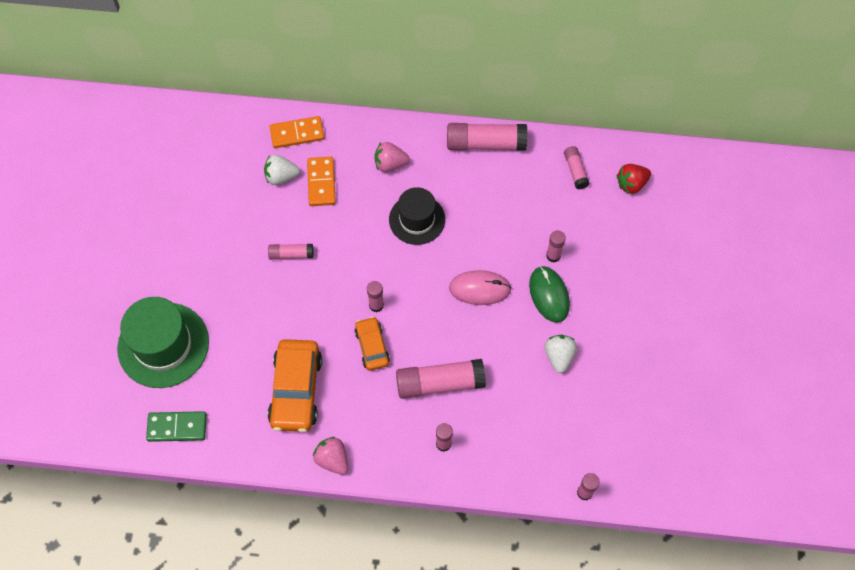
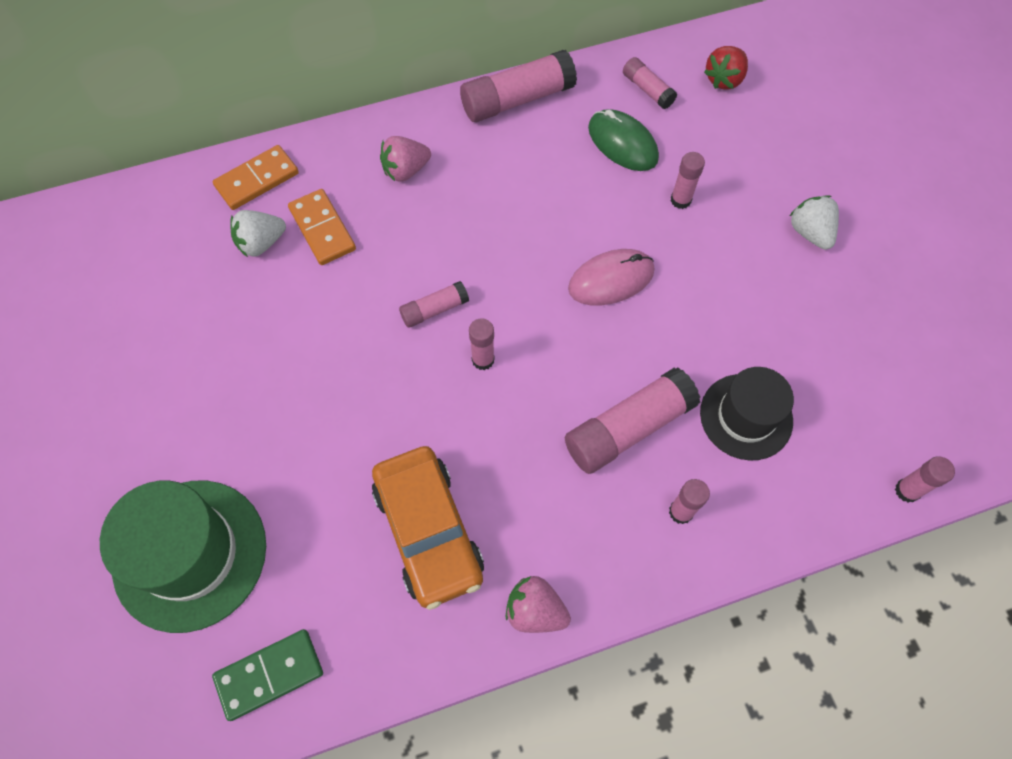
camera: 25 degrees left, 0 degrees up
(291, 254) = (326, 340): pink glue stick -> pink glue stick (434, 309)
(372, 346) = (507, 419): orange car -> none
(417, 219) = (478, 225): black hat -> black hat (746, 416)
(549, 295) = (704, 250): green mouse -> green mouse (622, 143)
(559, 356) = (763, 323): white strawberry -> white strawberry (810, 232)

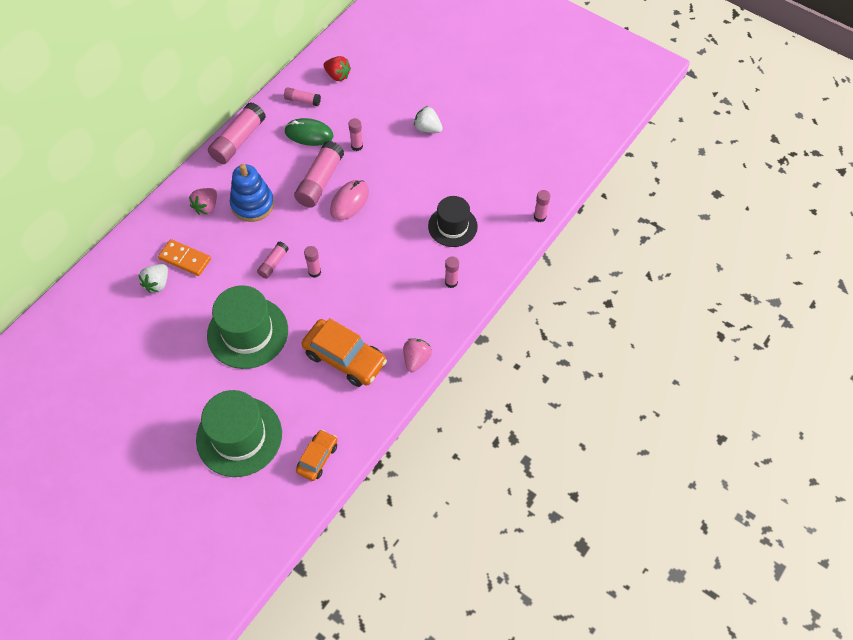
camera: 35 degrees left, 5 degrees down
(257, 180) = (129, 255): orange domino -> none
(269, 675) = (317, 458): green domino -> orange car
(322, 394) = (247, 332): none -> green hat
(470, 203) = (252, 204): none -> blue stacking toy
(535, 610) = (416, 359): pink strawberry -> pink strawberry turned 120 degrees clockwise
(628, 428) = (404, 262): pink glue stick -> pink glue stick (320, 181)
(724, 79) = (337, 75): red strawberry -> red strawberry turned 60 degrees counterclockwise

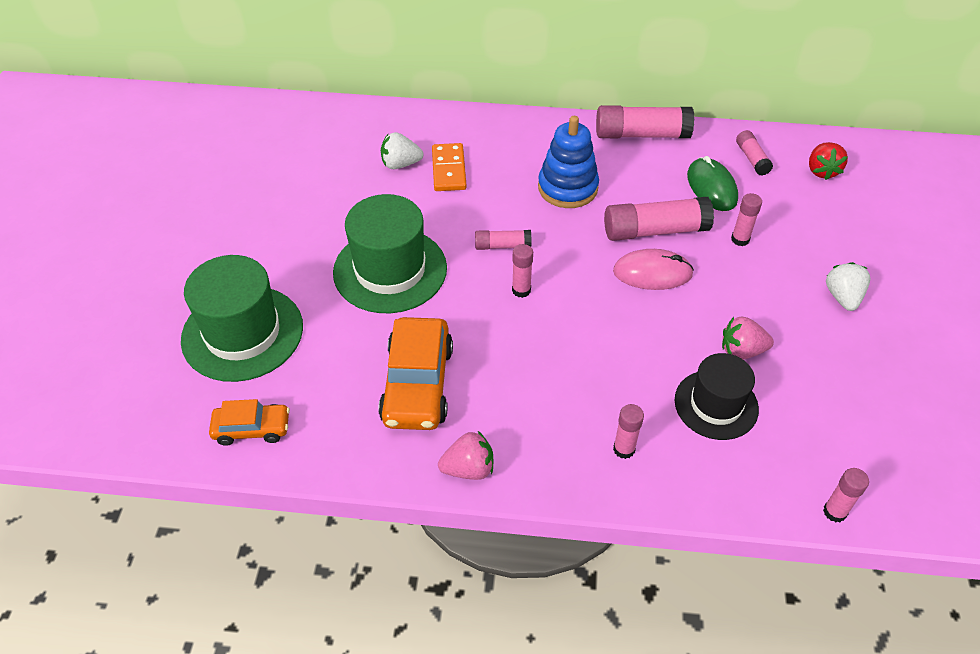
camera: 60 degrees right, 10 degrees down
(206, 207) = (530, 153): pink strawberry -> pink strawberry (741, 351)

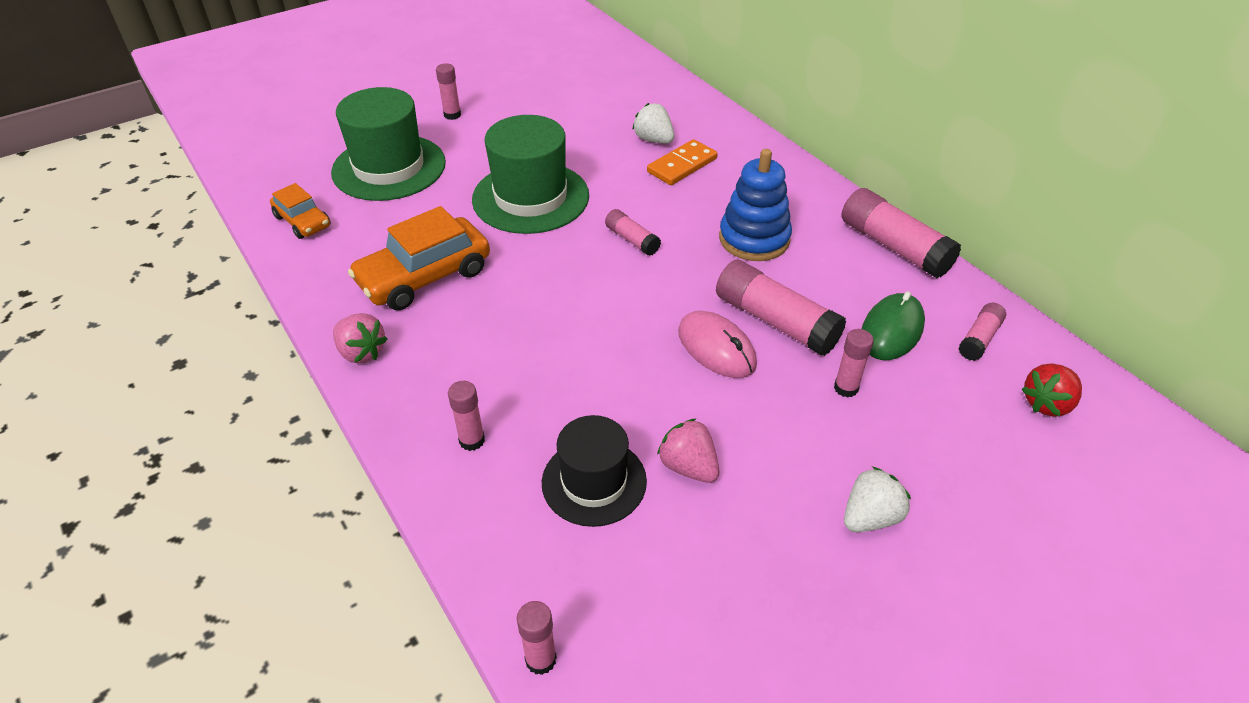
camera: 50 degrees right, 5 degrees down
(521, 290) = (593, 277): pink glue stick -> pink glue stick (452, 115)

